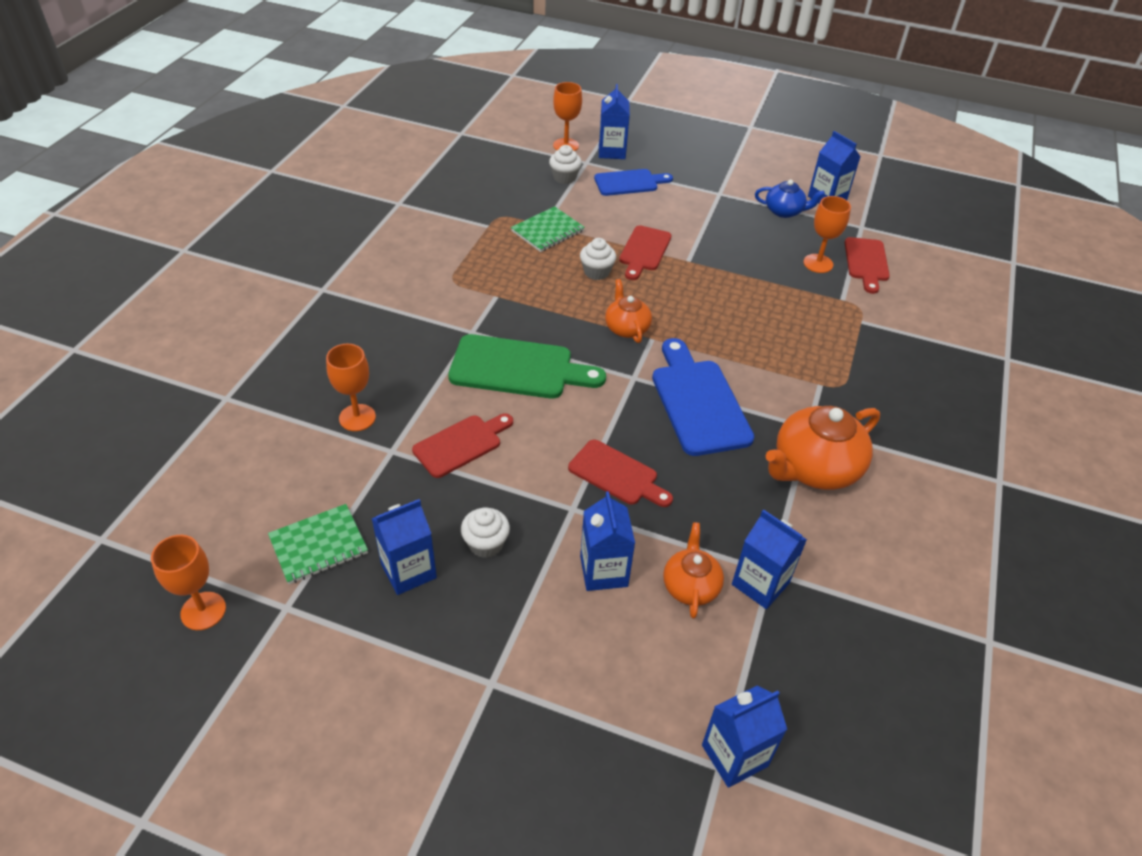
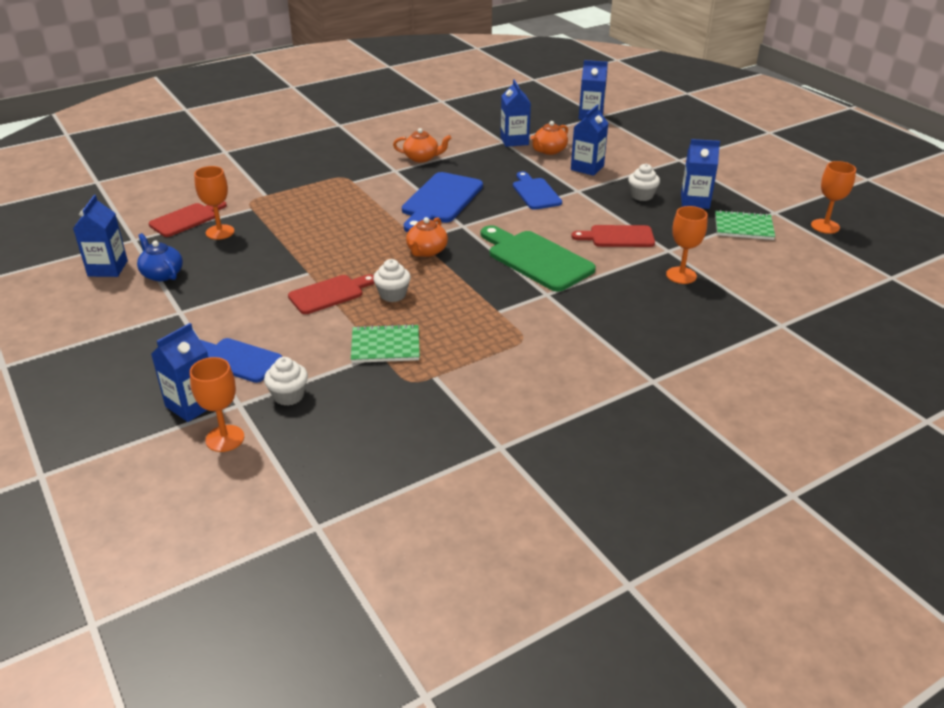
camera: 140 degrees left, 10 degrees down
(617, 475) = (535, 192): red cutting board -> blue cutting board
(814, 468) = (422, 158): orange teapot -> orange teapot, size x0.58

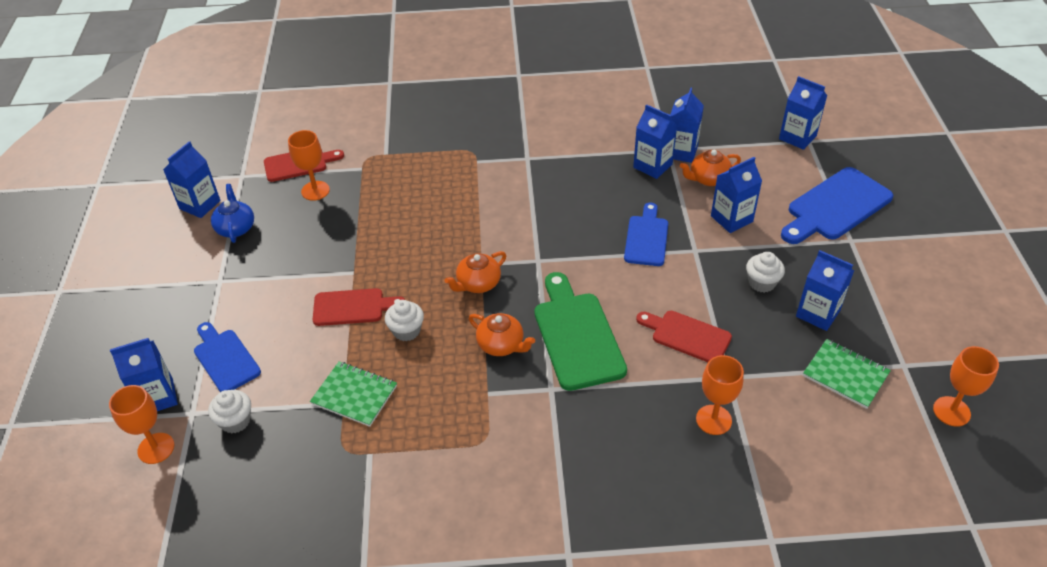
camera: 30 degrees right, 10 degrees up
(422, 158) = (566, 148): orange teapot -> orange teapot (501, 345)
(440, 201) = (540, 217): blue cutting board -> blue cutting board (835, 206)
(500, 153) = (652, 166): none -> blue carton

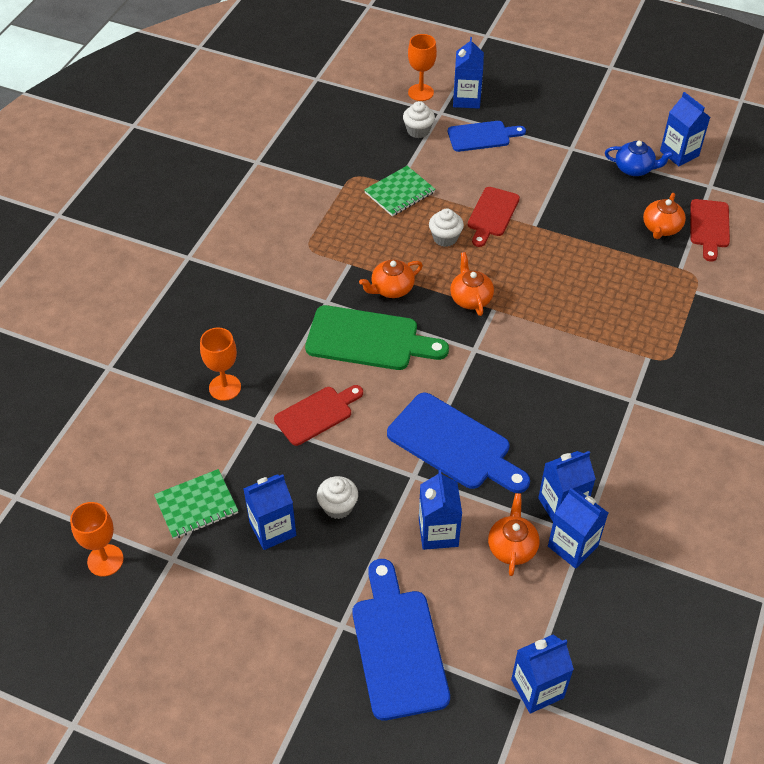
camera: 115 degrees right, 5 degrees up
(315, 191) = (661, 228): orange goblet -> orange teapot
(646, 238) = (454, 444): blue cutting board -> blue cutting board, size x1.56

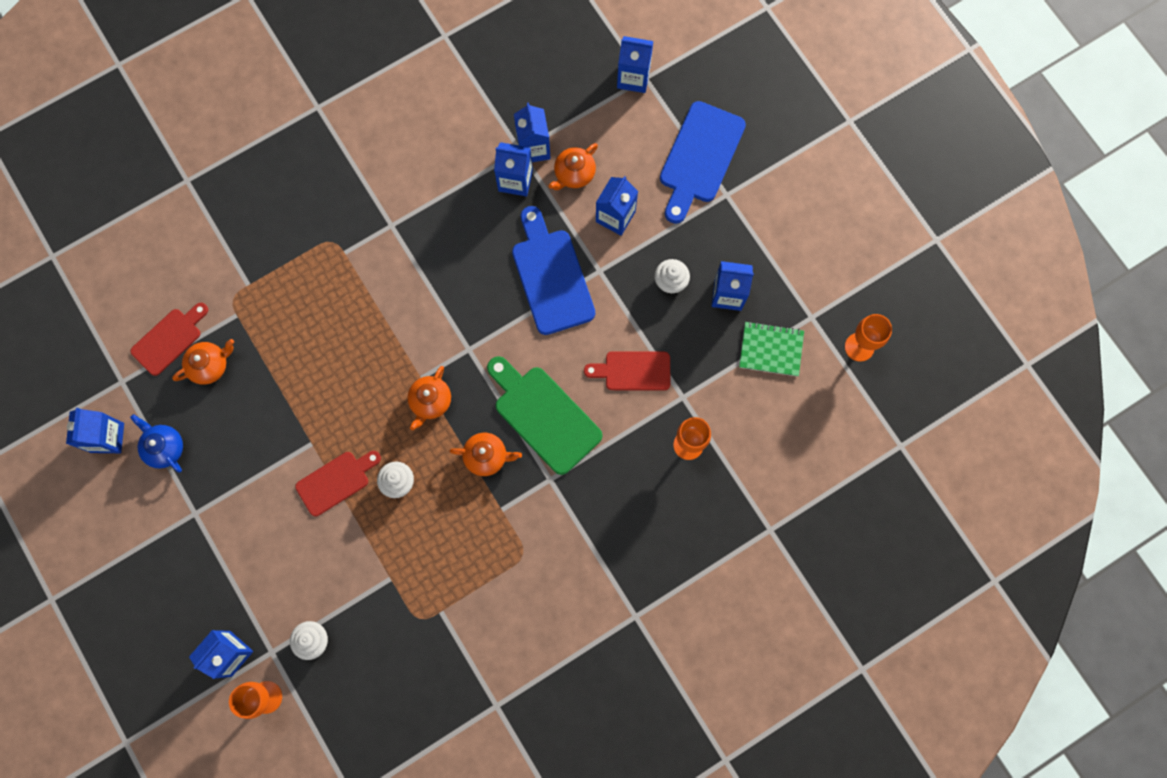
camera: 145 degrees left, 25 degrees up
(399, 193) = (395, 566): green notebook -> none
(482, 136) = (261, 588): blue cutting board -> none

